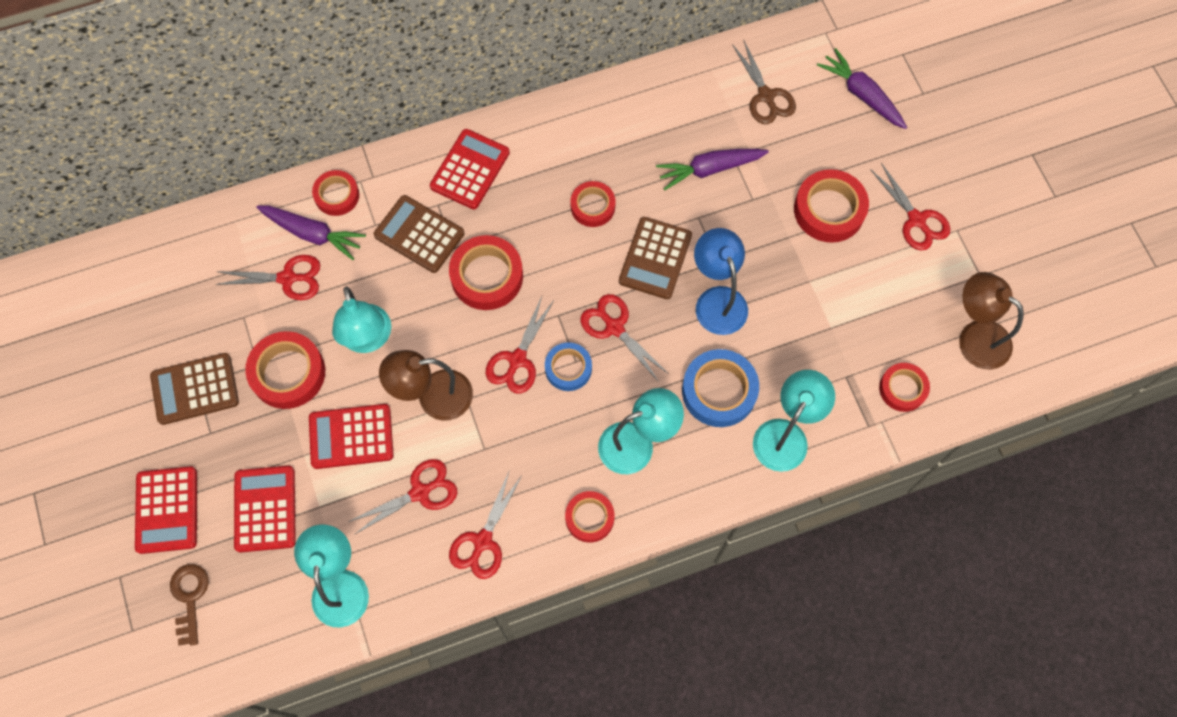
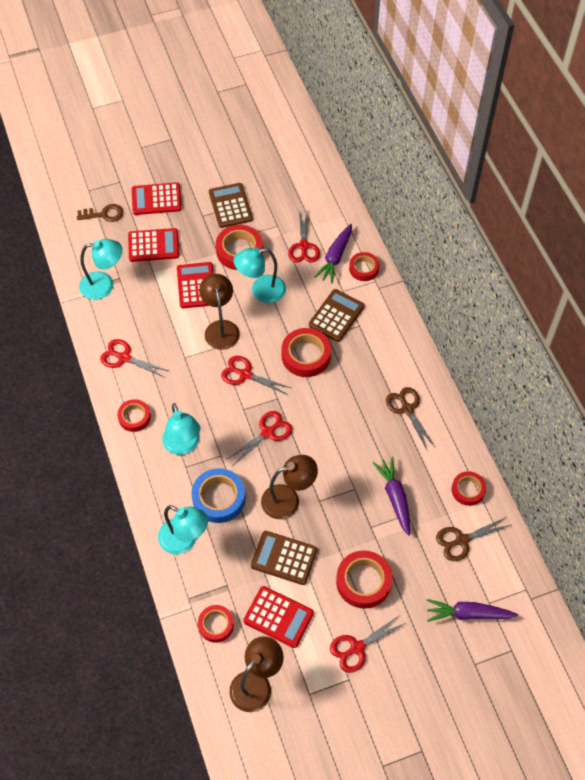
camera: 90 degrees right, 10 degrees down
(420, 492) = (158, 323): red scissors -> none
(470, 169) = (387, 343): red calculator -> red calculator (278, 617)
(568, 368) = (238, 404): blue tape -> none
(577, 148) = (407, 409): none -> brown scissors
(592, 206) = (361, 419): red tape -> red tape (468, 490)
(655, 258) = (320, 459): brown calculator -> brown calculator (284, 558)
(717, 300) = (288, 499): blue lamp -> brown lamp
(862, 95) = (468, 614): purple carrot -> purple carrot turned 135 degrees counterclockwise

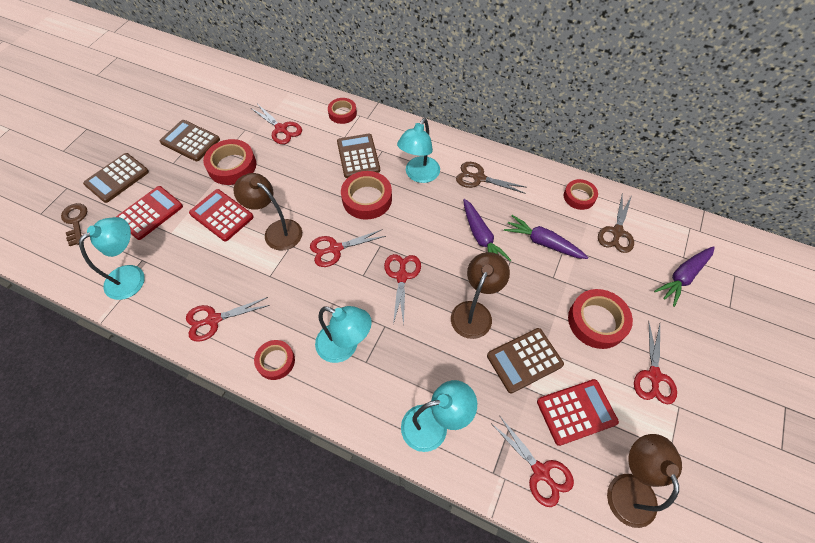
camera: 45 degrees left, 0 degrees up
(104, 214) = (75, 221): brown key -> brown key turned 60 degrees counterclockwise
(156, 199) = (117, 178): red calculator -> brown calculator
(216, 625) = (540, 472): red tape -> red scissors
(219, 498) = (421, 362): blue tape -> none
(261, 291) = (281, 181): turquoise lamp -> turquoise lamp (419, 175)
(335, 257) = (313, 120): purple carrot -> purple carrot (481, 237)

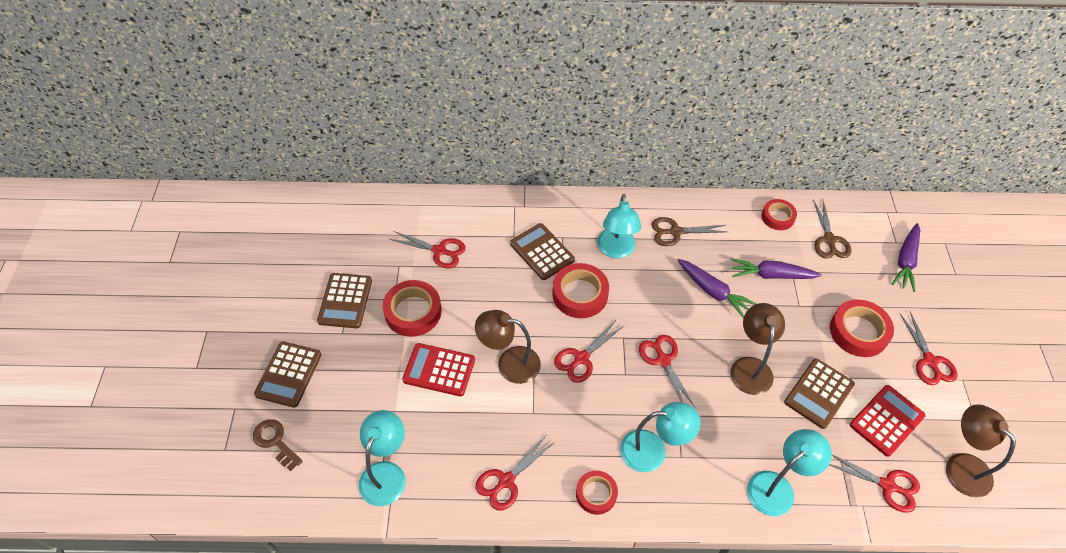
camera: 25 degrees left, 5 degrees down
(150, 213) = (356, 398): red calculator -> none
(190, 141) = (345, 301): brown calculator -> brown calculator turned 90 degrees counterclockwise
(342, 113) = (495, 210): red tape -> none

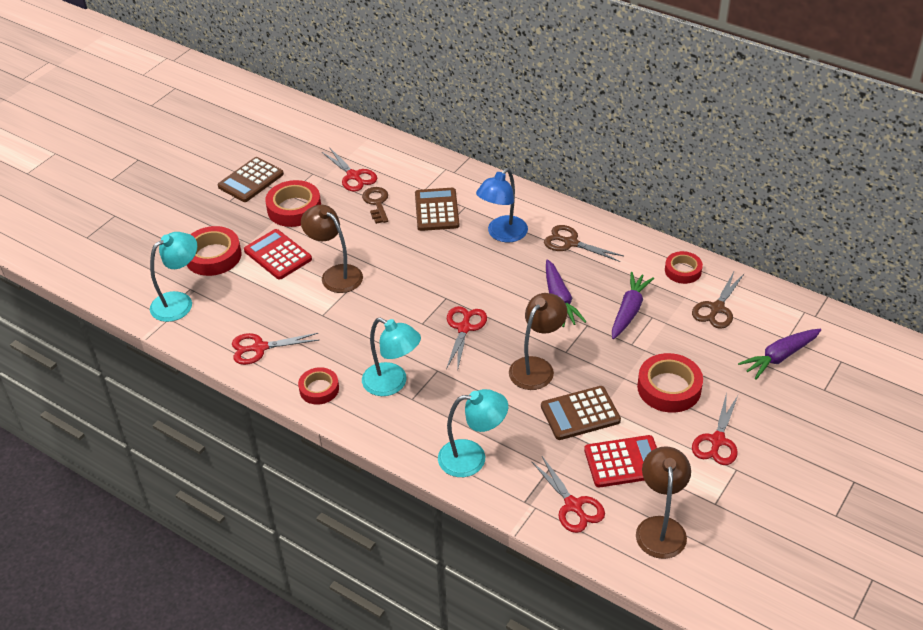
camera: 35 degrees right, 10 degrees down
(275, 441) = (123, 247): brown key -> brown key (376, 203)
(288, 374) = (168, 210): brown calculator -> none
(580, 294) = (439, 252): red tape -> red tape (213, 256)
(581, 358) = (396, 296): red scissors -> none
(616, 250) = (502, 234): turquoise lamp -> blue lamp
(772, 275) = (629, 311): purple carrot -> purple carrot turned 75 degrees clockwise

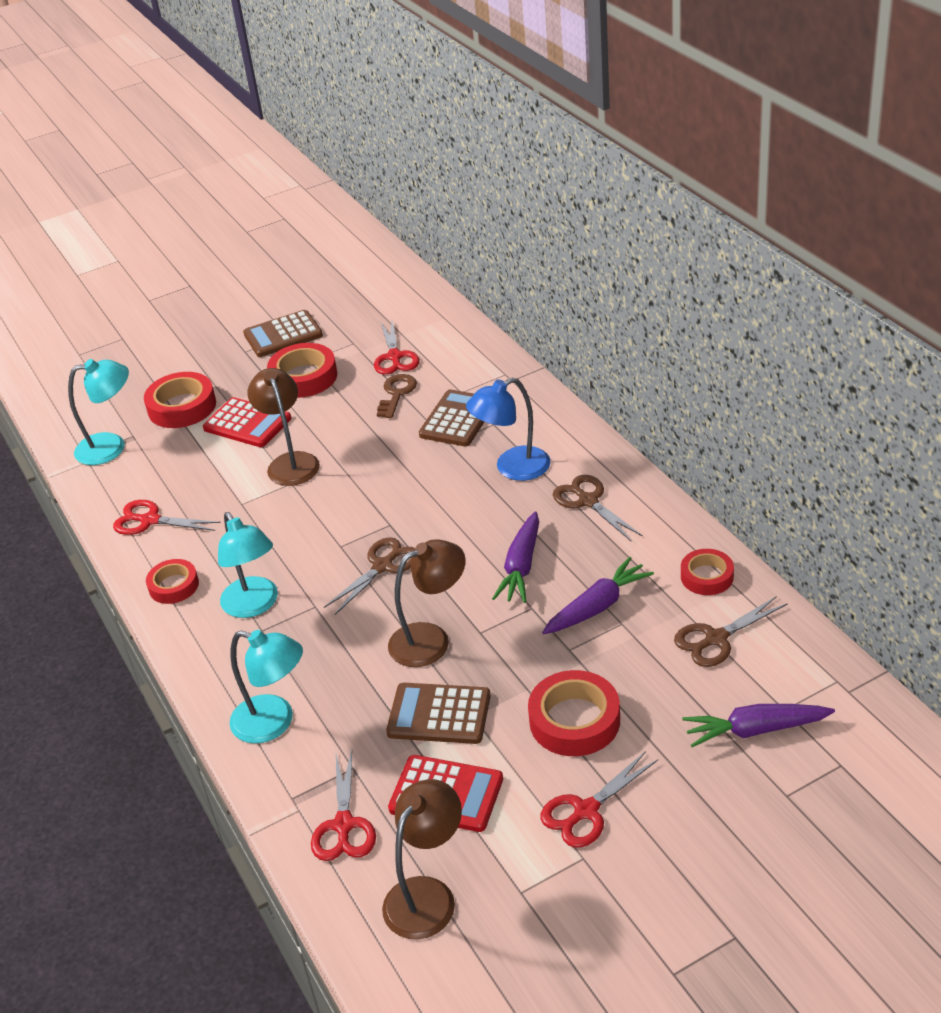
camera: 30 degrees right, 5 degrees down
(278, 255) = (247, 424): red calculator -> red calculator turned 135 degrees clockwise
(464, 328) = (383, 566): red scissors -> brown scissors

